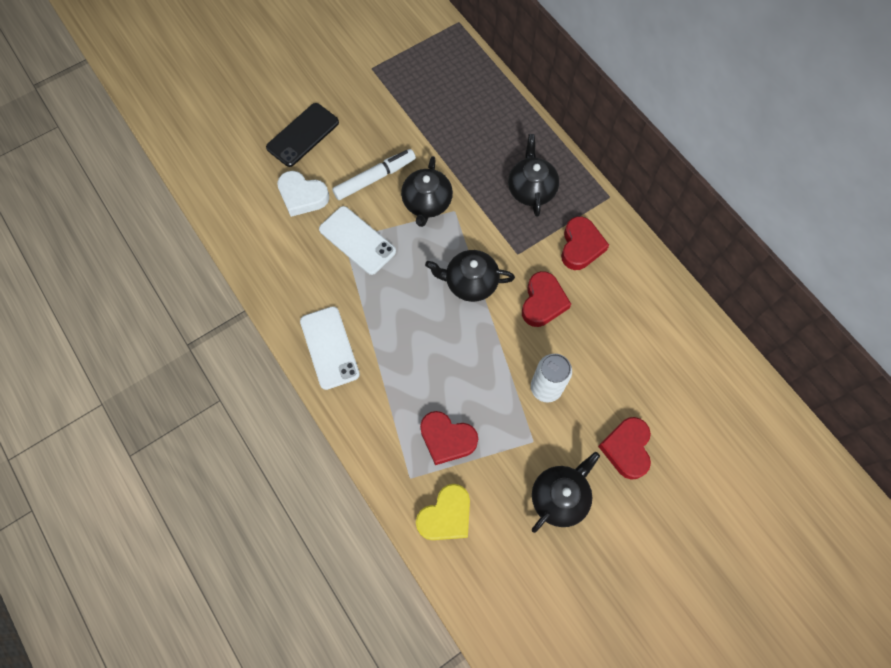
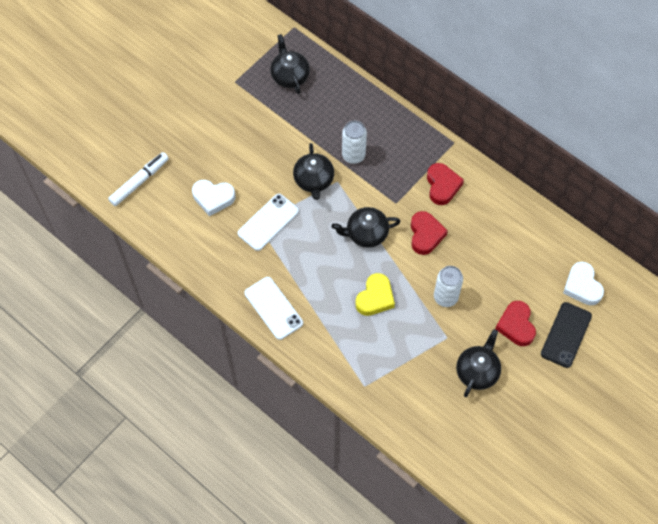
camera: 15 degrees left, 5 degrees down
(303, 135) = (197, 149): black phone -> black phone (566, 335)
(357, 240) = (268, 222): white phone -> white phone turned 75 degrees counterclockwise
(374, 178) = (266, 170): white marker -> white marker (139, 181)
(446, 516) = (399, 405): yellow heart -> yellow heart (375, 297)
(447, 439) = (383, 352): red heart -> none
(483, 184) = (353, 155): none -> white can
(531, 189) = (392, 150): black teapot -> black teapot (290, 75)
(726, 418) = (582, 286): none -> white heart

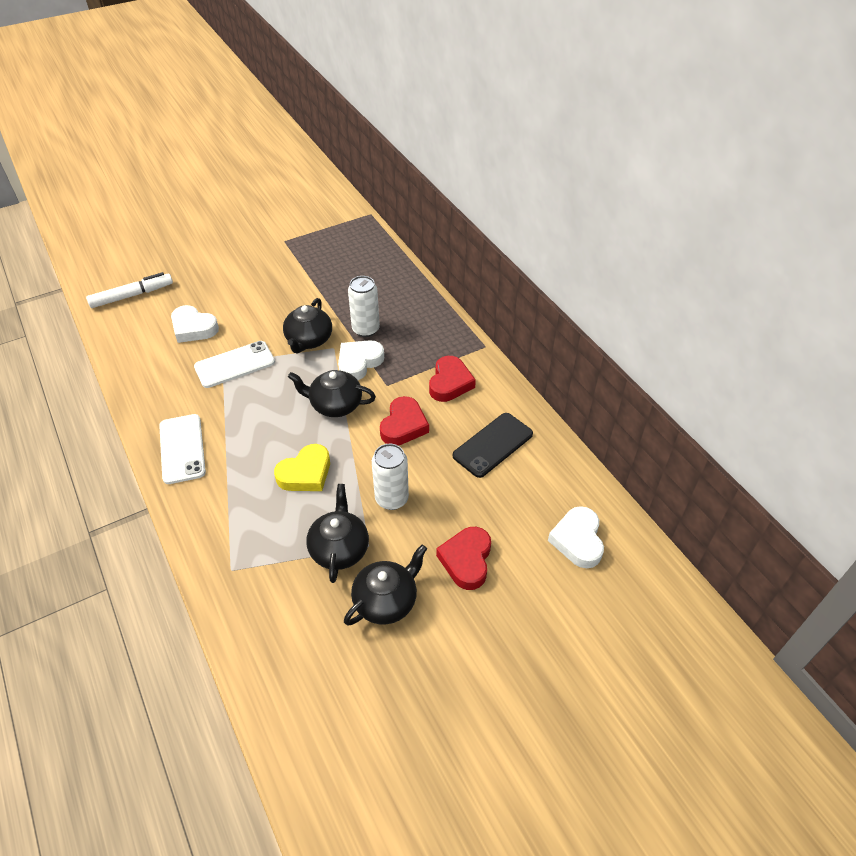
camera: 20 degrees right, 15 degrees down
(290, 75) = (342, 249): black teapot -> black teapot (339, 549)
(364, 189) = (359, 362): none -> white heart
(566, 335) = (530, 593): black phone -> black phone (493, 445)

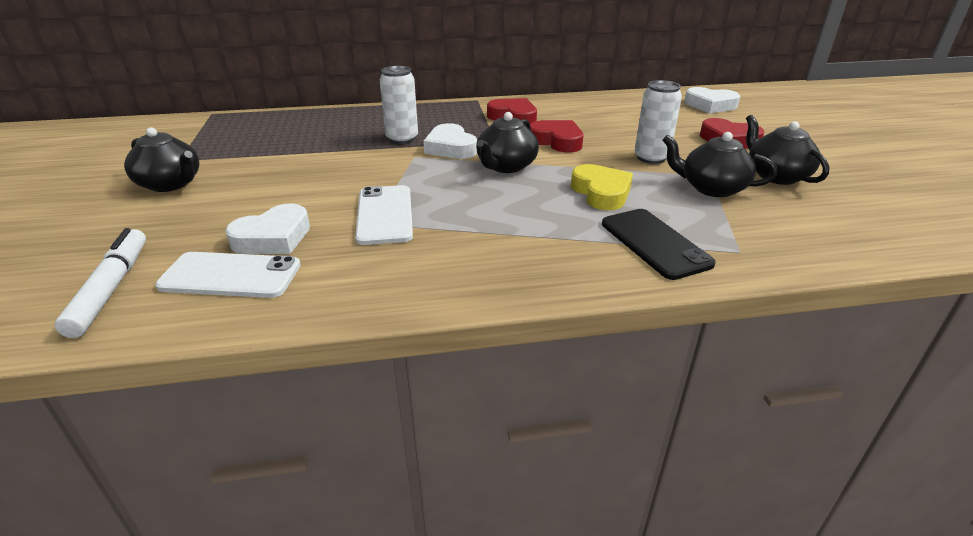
camera: 70 degrees left, 15 degrees down
(182, 449) = (520, 268): white phone -> white phone (230, 276)
(309, 340) = (388, 167): black teapot -> black teapot (171, 184)
(493, 445) = (600, 114): black phone -> black phone (654, 243)

